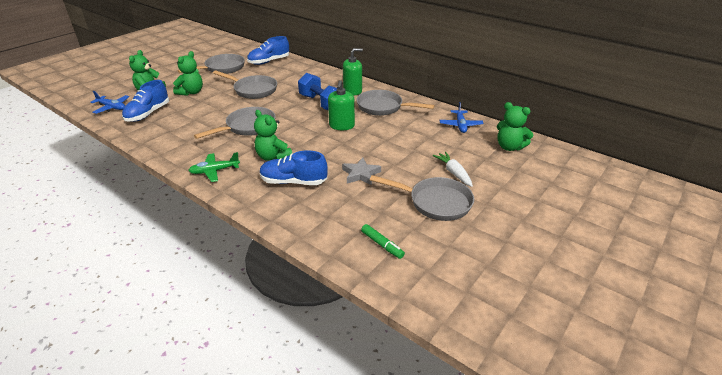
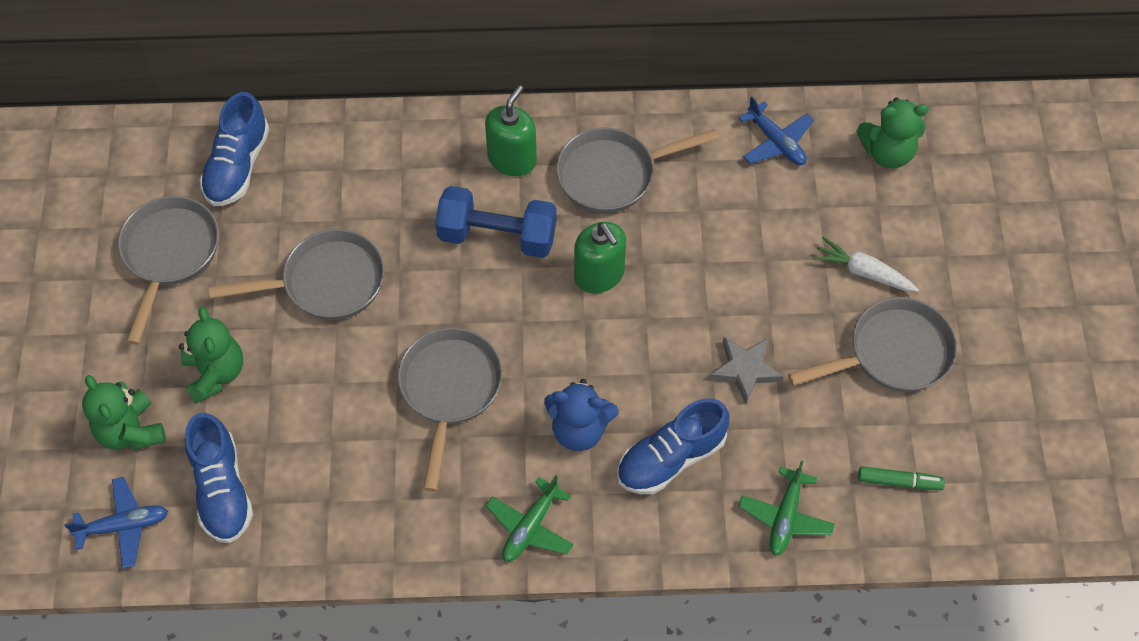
camera: 40 degrees left, 25 degrees up
(273, 157) = (579, 429): green teddy bear -> blue teddy bear
(312, 225) = (785, 517): none -> green plane

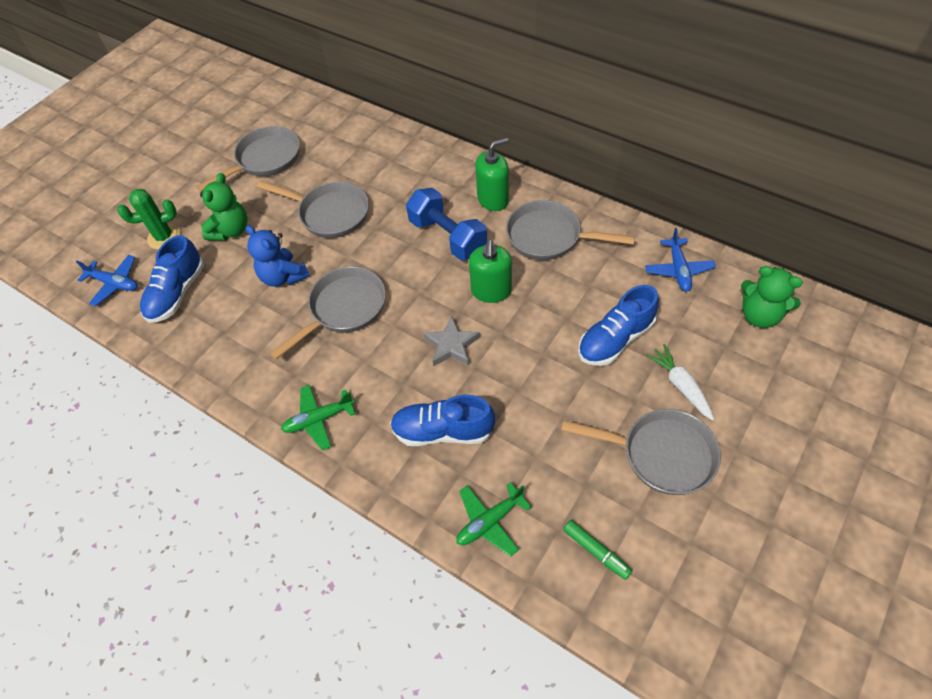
camera: 40 degrees right, 5 degrees down
(131, 431) = (164, 237): green teddy bear -> green cactus
(237, 166) = (339, 133): blue shoe -> blue shoe (615, 339)
(579, 429) = (400, 377): blue teddy bear -> blue teddy bear (283, 277)
(745, 370) = (540, 403): grey star -> grey star (451, 345)

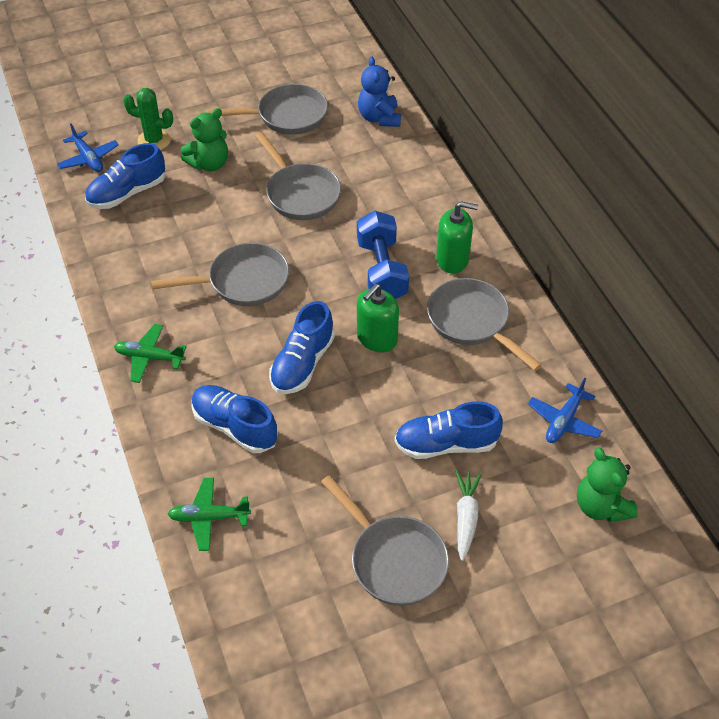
camera: 30 degrees right, 5 degrees down
(283, 277) = (218, 226): blue teddy bear -> blue teddy bear (379, 118)
(451, 345) = (302, 363): grey star -> blue shoe
(596, 551) = (269, 595): green marker -> none

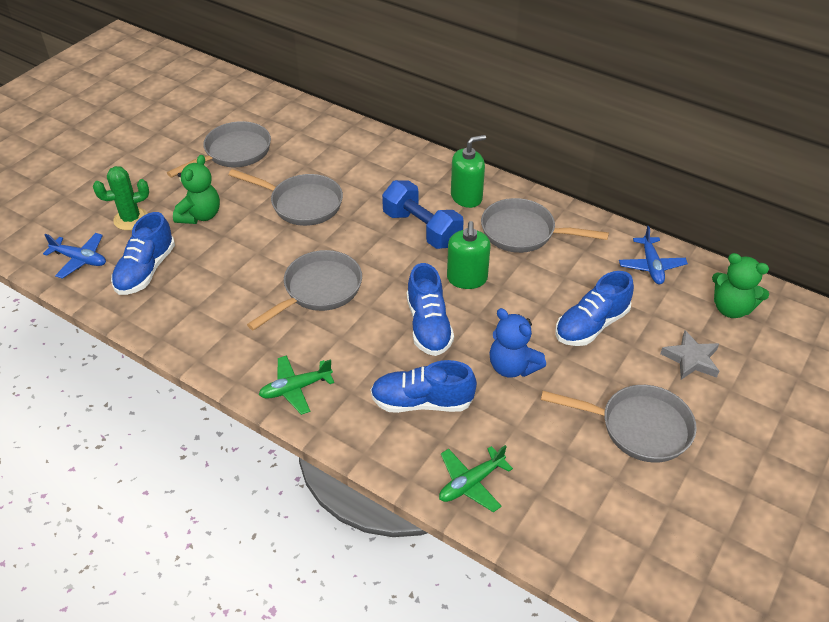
camera: 35 degrees left, 5 degrees down
(379, 118) = (312, 124): blue teddy bear -> blue teddy bear (512, 367)
(466, 517) = (656, 367): white carrot -> none
(508, 530) = (691, 359): none -> grey star

